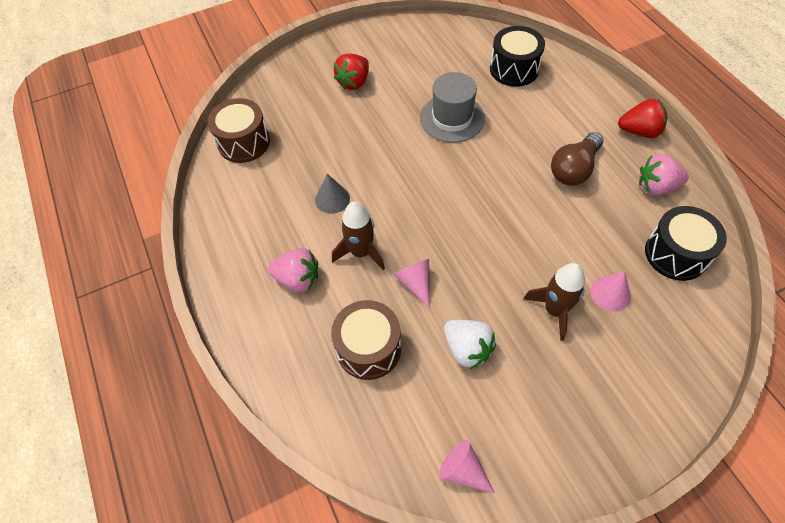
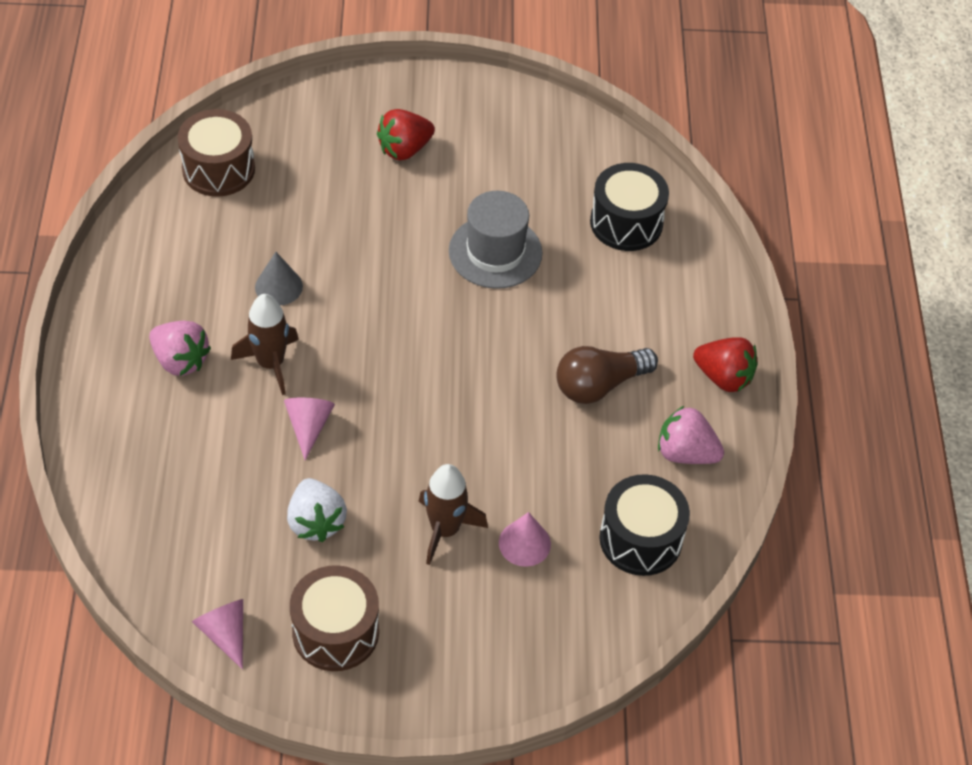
camera: 20 degrees right, 5 degrees down
(368, 348) = (209, 470): brown drum -> brown drum (335, 631)

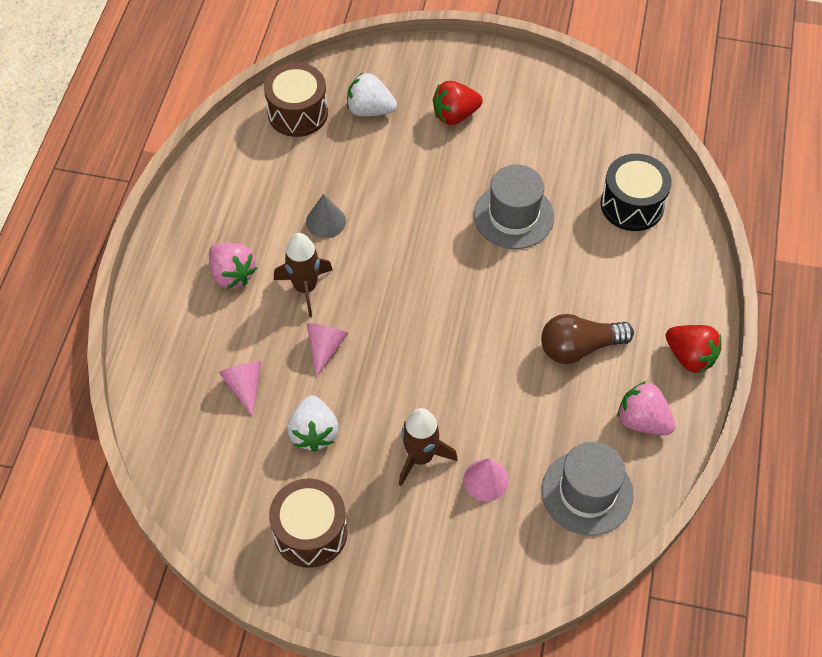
camera: 15 degrees right, 5 degrees up
(225, 633) = (219, 518): pink cone -> pink cone (244, 386)
(304, 155) = (370, 110): none -> white strawberry
(640, 539) = (587, 492): black drum -> grey hat

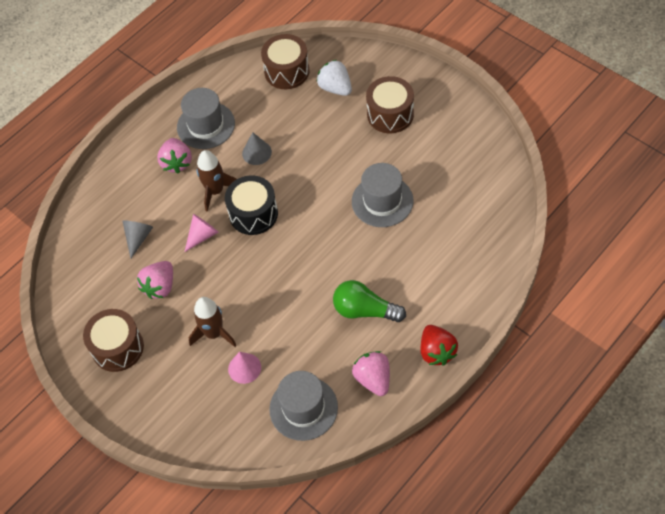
camera: 35 degrees right, 0 degrees up
(239, 215) = (206, 125): none -> grey hat
(244, 386) = (138, 238): pink cone -> grey cone
(314, 432) = (160, 287): white strawberry -> pink strawberry
(455, 115) = (390, 114): red strawberry -> brown drum
(579, 347) = (365, 310): brown light bulb -> green light bulb
(632, 205) = (470, 228): black drum -> black drum (253, 214)

